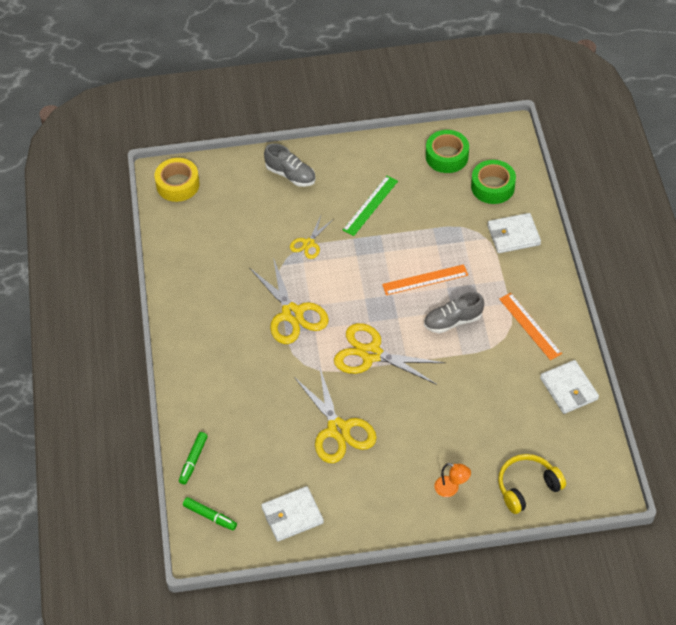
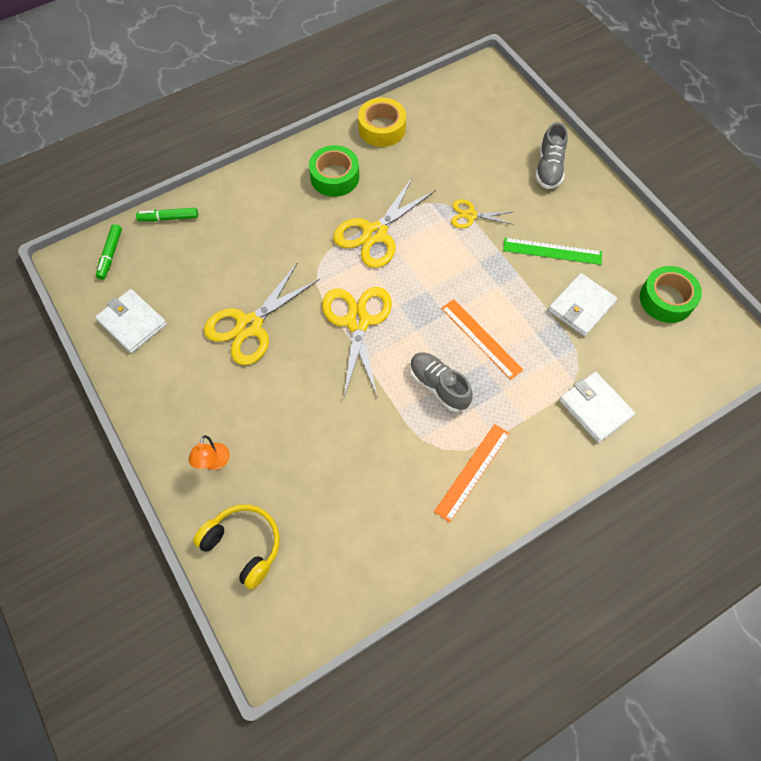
camera: 65 degrees right, 10 degrees up
(178, 184) = (481, 86): yellow tape -> yellow tape (382, 128)
(492, 187) = (652, 361): green tape -> green tape (334, 177)
(569, 389) = (402, 548): white wallet -> white wallet (581, 306)

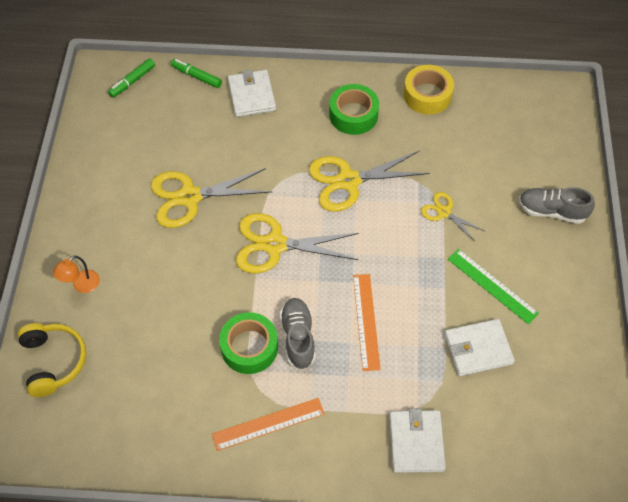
camera: 35 degrees right, 5 degrees down
(132, 323) = (107, 143): white wallet -> white wallet (251, 95)
(357, 322) = (275, 245): yellow scissors -> yellow scissors turned 120 degrees counterclockwise
(549, 168) = (551, 211): grey shoe -> grey shoe turned 60 degrees clockwise
(666, 299) = (565, 392): green tape -> green tape (249, 347)

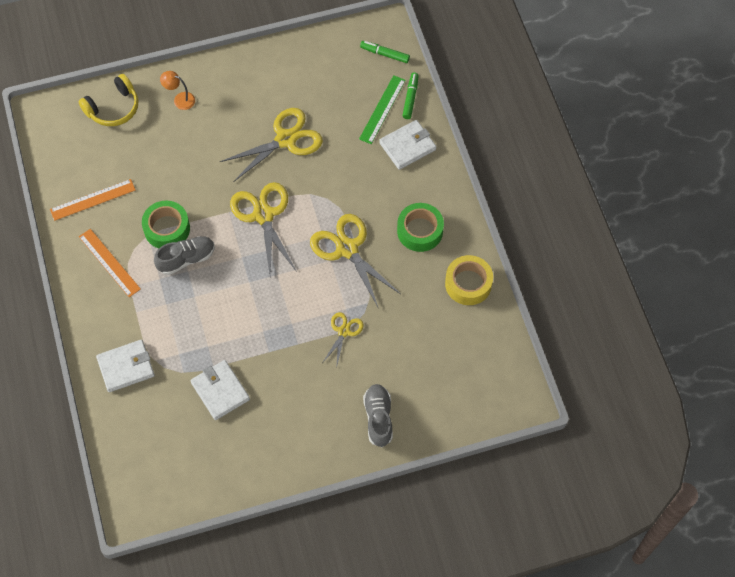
camera: 70 degrees right, 5 degrees up
(190, 197) = (285, 139): yellow scissors -> yellow scissors turned 90 degrees clockwise
(366, 321) = (217, 302): orange ruler -> orange ruler (92, 199)
(492, 285) = (284, 387): green ruler -> green ruler (382, 109)

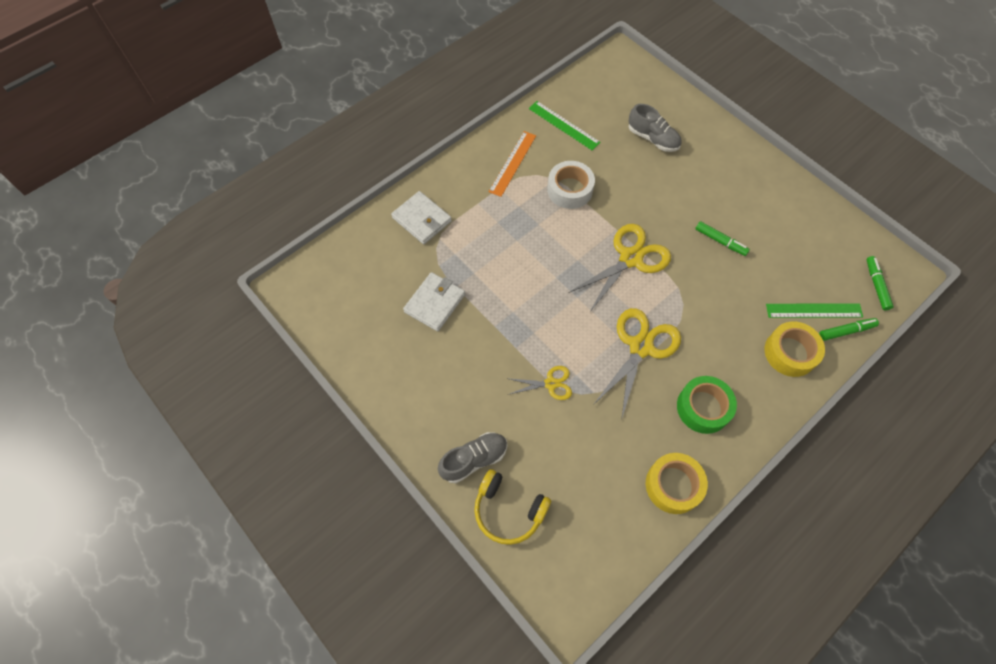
camera: 65 degrees right, 0 degrees up
(92, 199) = (564, 125): orange ruler -> green ruler
(113, 108) = (658, 100): yellow headphones -> yellow headphones (508, 510)
(167, 229) = (570, 190): green tape -> white tape
(180, 99) = (701, 142): orange lamp -> none
(186, 259) = (549, 217): grey shoe -> grey shoe (653, 138)
(285, 139) = (720, 241): yellow scissors -> green marker
(407, 146) = (790, 353): white wallet -> yellow tape

